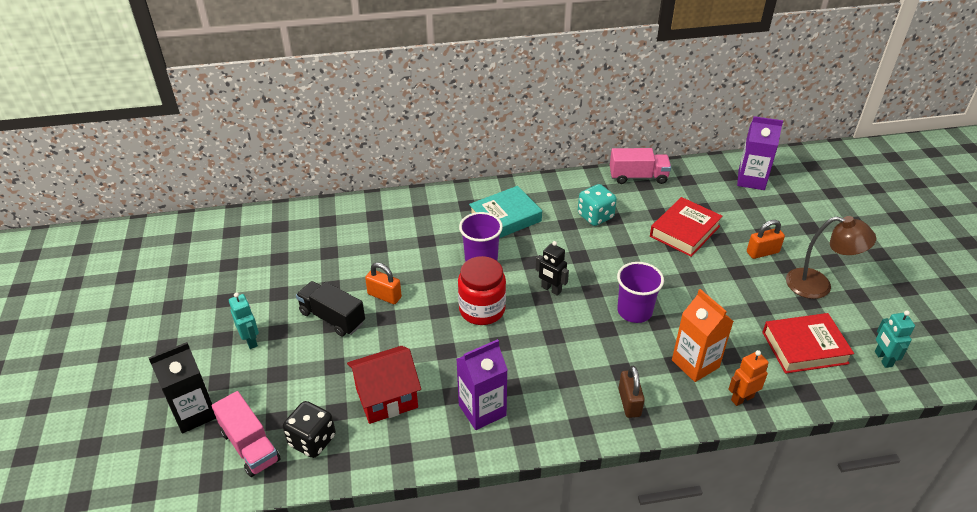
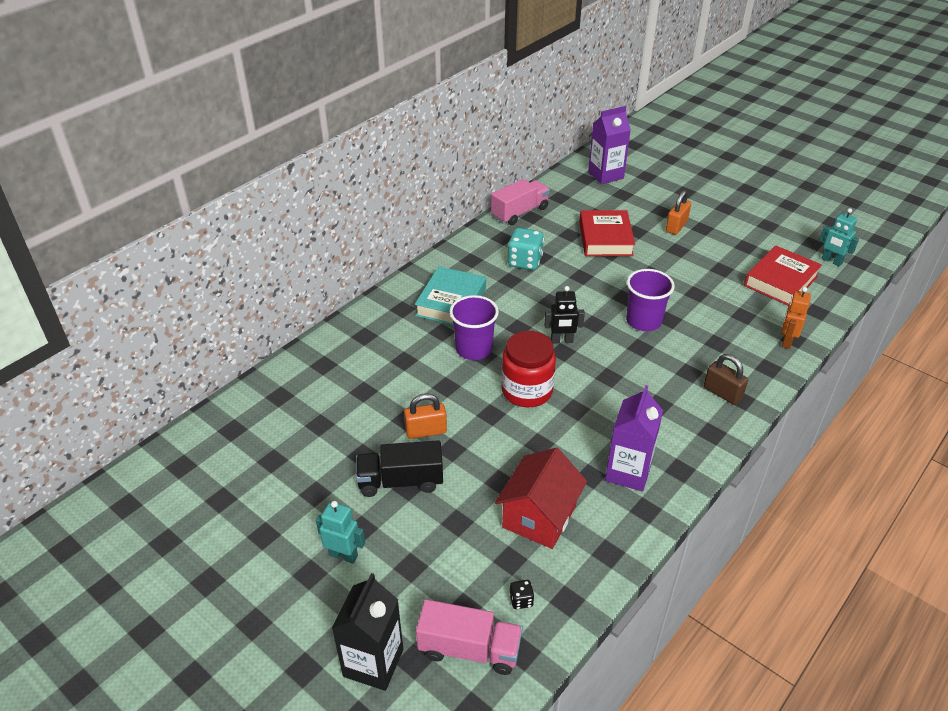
camera: 40 degrees left, 0 degrees up
(312, 440) = (521, 600): black dice -> black dice, size x0.47
(695, 364) = (730, 335): orange carton -> none
(818, 285) = (738, 231): brown lamp -> none

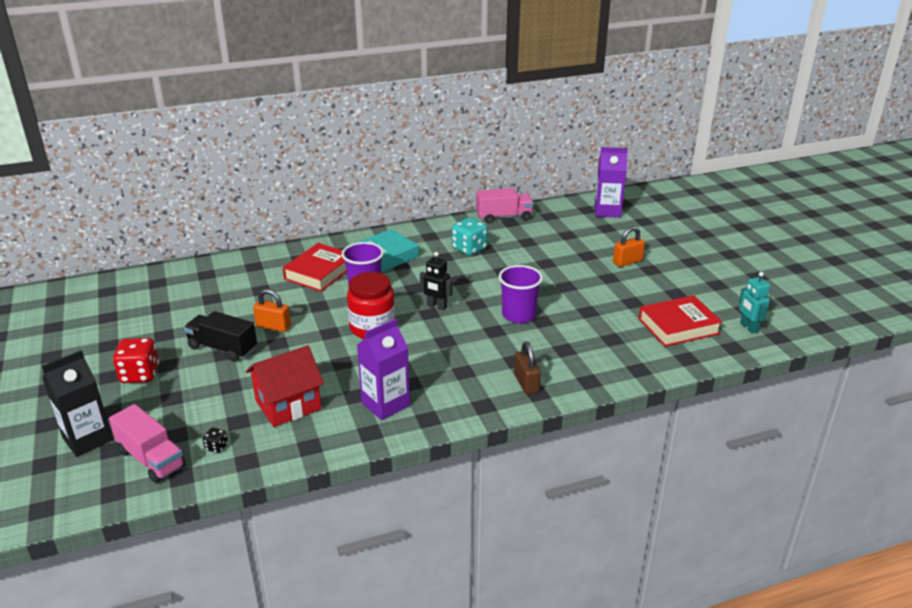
camera: 30 degrees right, 10 degrees down
(343, 555) = (140, 375): turquoise robot -> red dice
(605, 238) = (554, 253): red book -> red book (319, 272)
(786, 341) = (629, 369): orange robot -> none

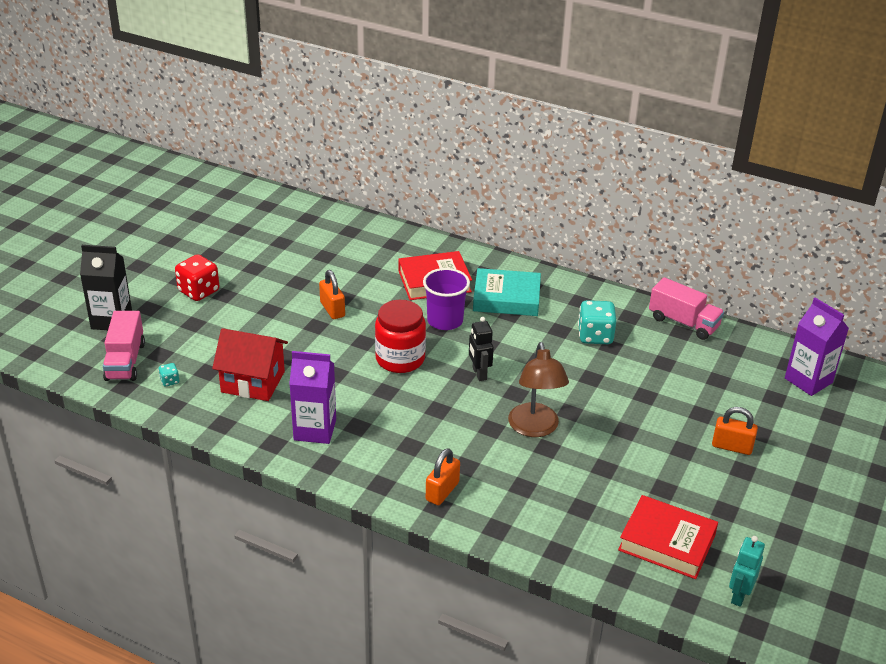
camera: 45 degrees right, 5 degrees up
(216, 447) = (169, 381): black dice -> turquoise dice
(222, 348) = (274, 305): black truck -> none
(518, 315) = (535, 428): purple cup -> brown lamp
(526, 383) = (442, 491): brown padlock -> orange padlock

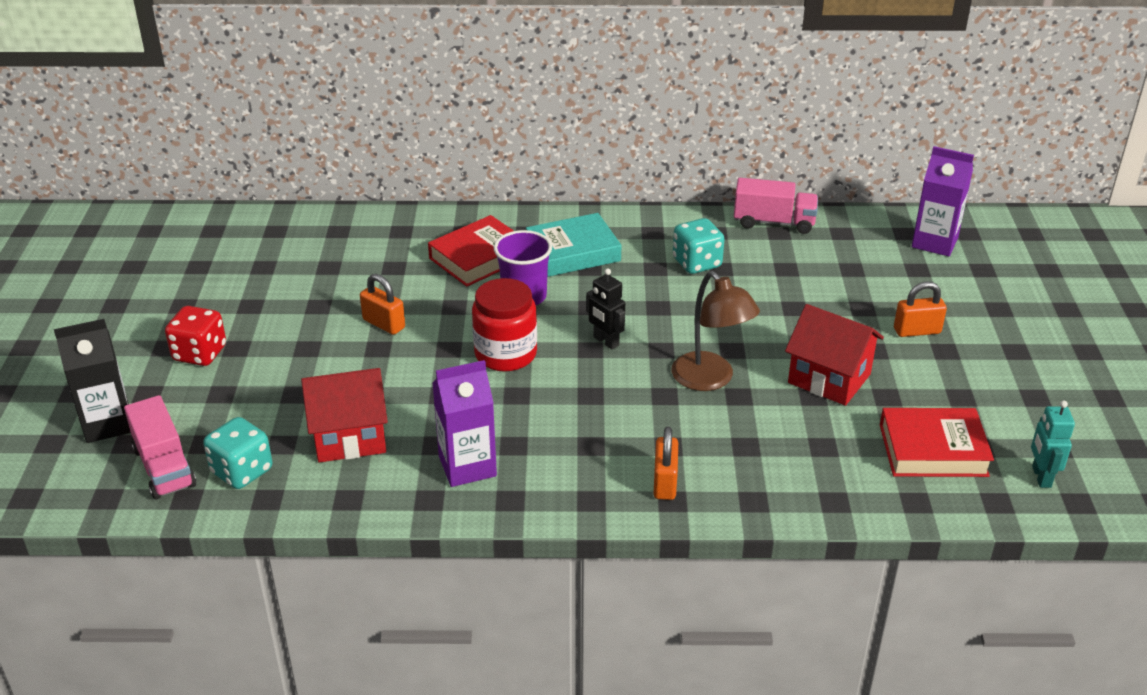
camera: 25 degrees left, 0 degrees up
(169, 381) = (242, 471): turquoise dice -> turquoise dice, size x2.12
(628, 459) = (829, 378): none -> red house

